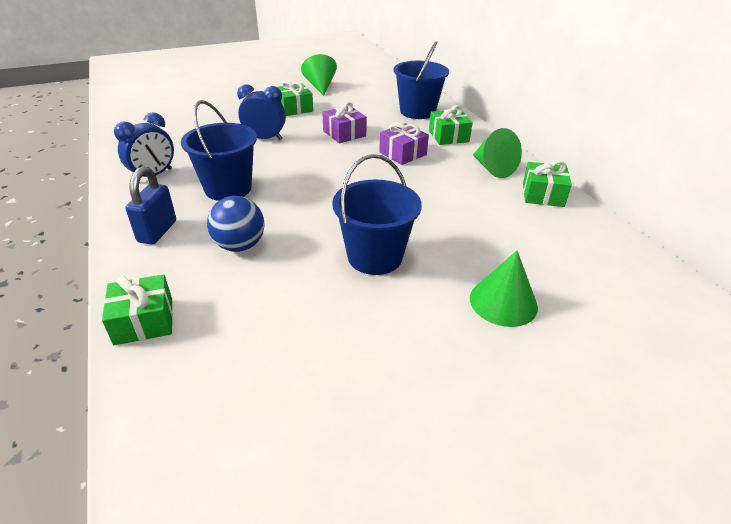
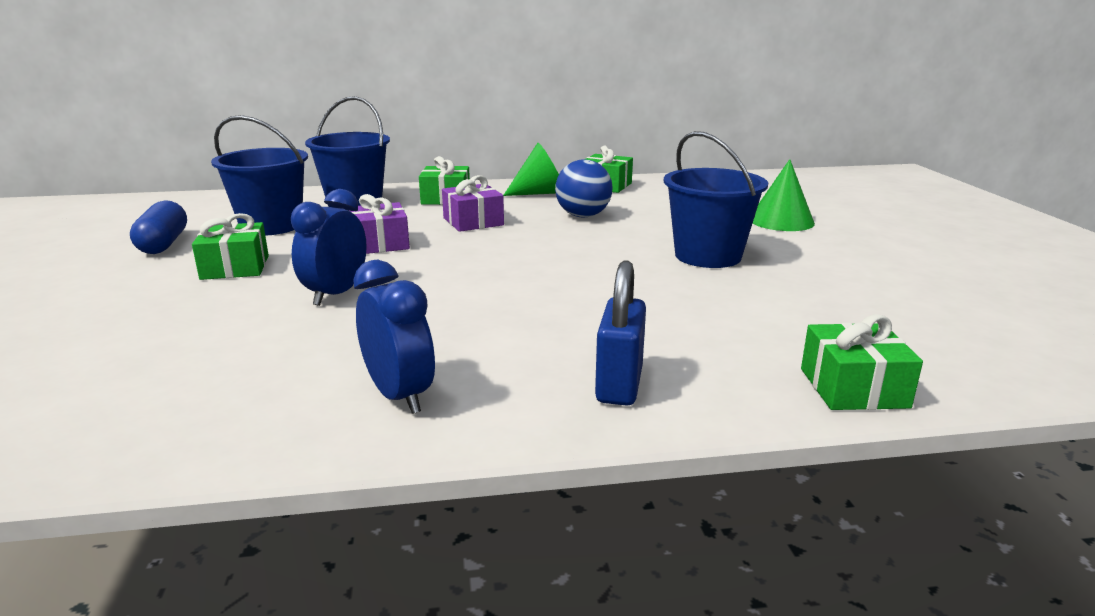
camera: 75 degrees left, 15 degrees down
(157, 231) = (619, 385): blue padlock -> blue padlock turned 75 degrees clockwise
(228, 188) = (501, 327): blue bucket -> blue bucket (271, 226)
(240, 246) = (674, 323): blue ball -> blue ball (583, 216)
(320, 86) = (163, 244): green cone -> blue capsule

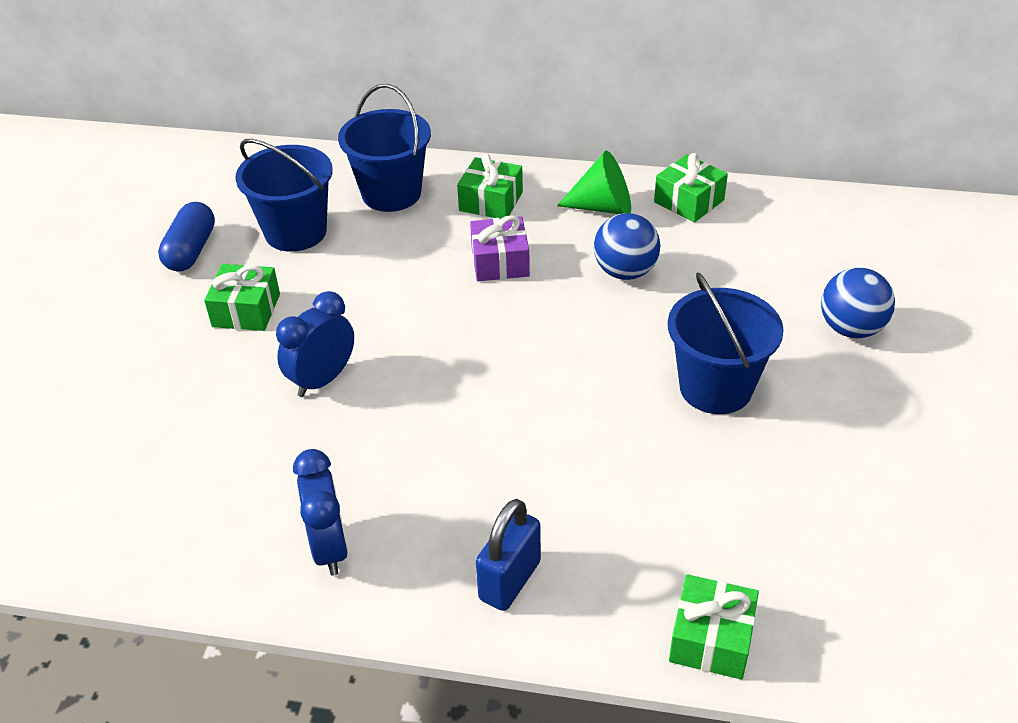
camera: 20 degrees right, 20 degrees up
(379, 244) = (389, 291): purple gift -> none
(781, 221) = (851, 329): green cone -> blue ball

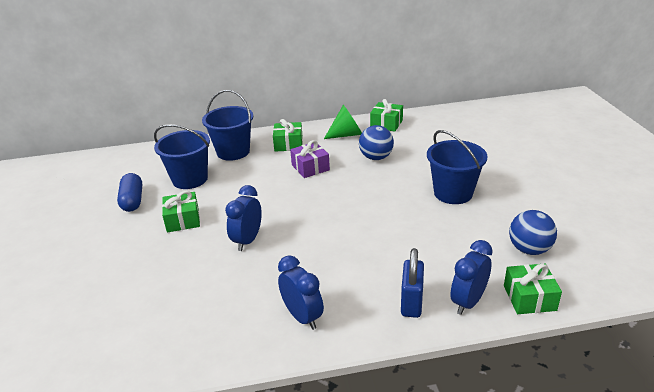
camera: 20 degrees left, 10 degrees down
(602, 611) = (468, 302): none -> blue clock
(851, 329) = (496, 155): blue ball -> blue ball (529, 249)

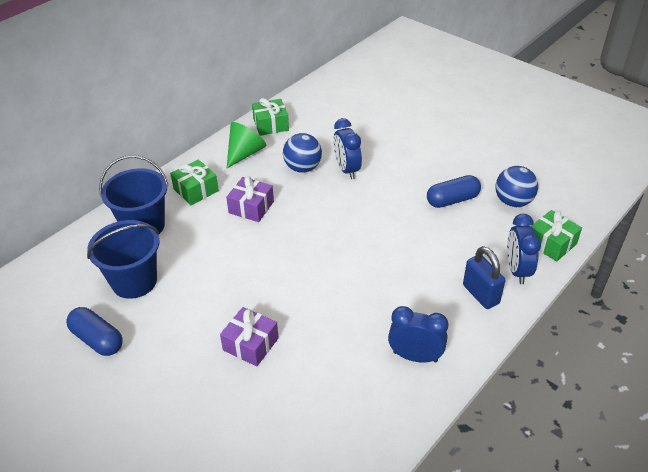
camera: 40 degrees left, 10 degrees up
(183, 220) = (188, 330): green gift -> none
(206, 247) = (250, 344): none -> purple gift
(247, 240) = (283, 315): blue clock -> blue clock (347, 170)
(453, 193) = (408, 176): blue bucket -> none
(471, 225) = (452, 200): none -> blue capsule

